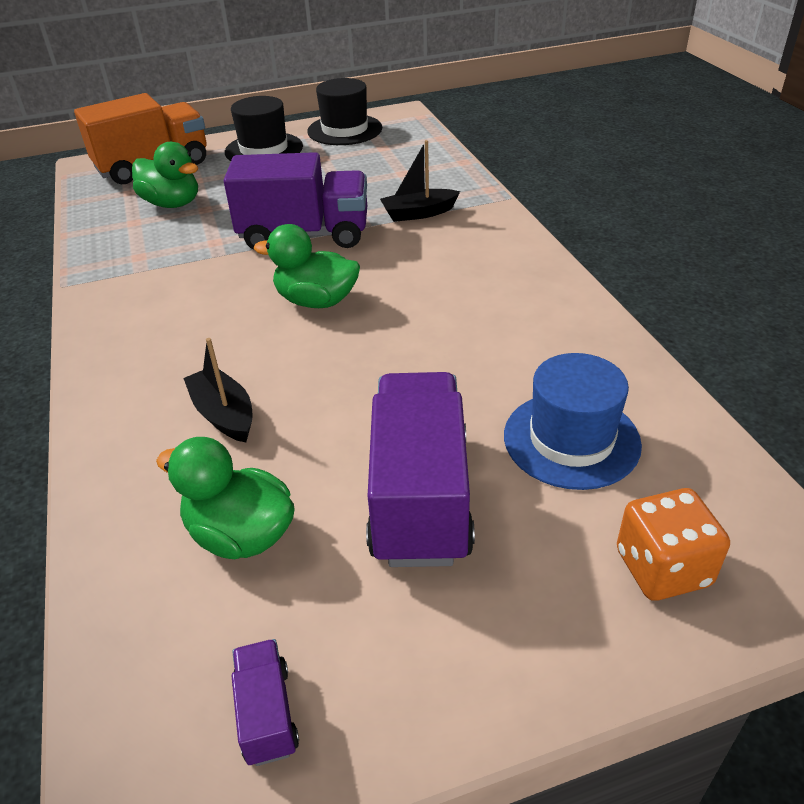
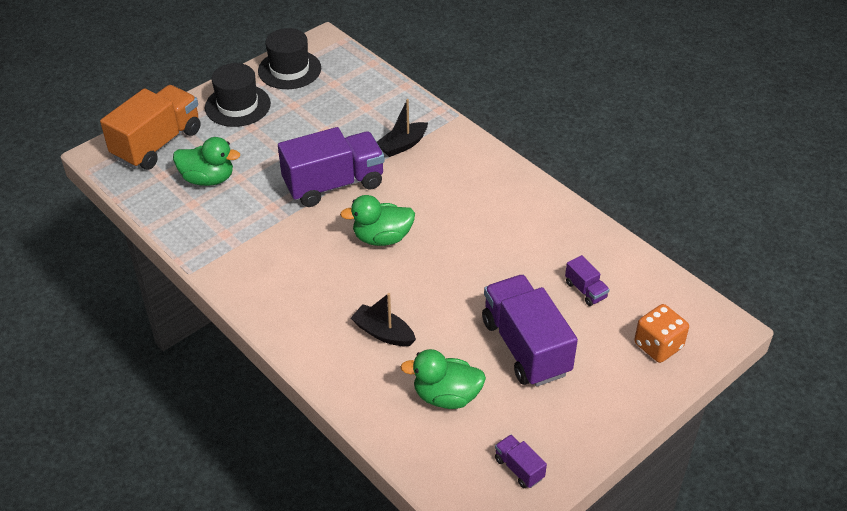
camera: 25 degrees left, 5 degrees up
(571, 439) = (585, 290): blue hat -> purple truck

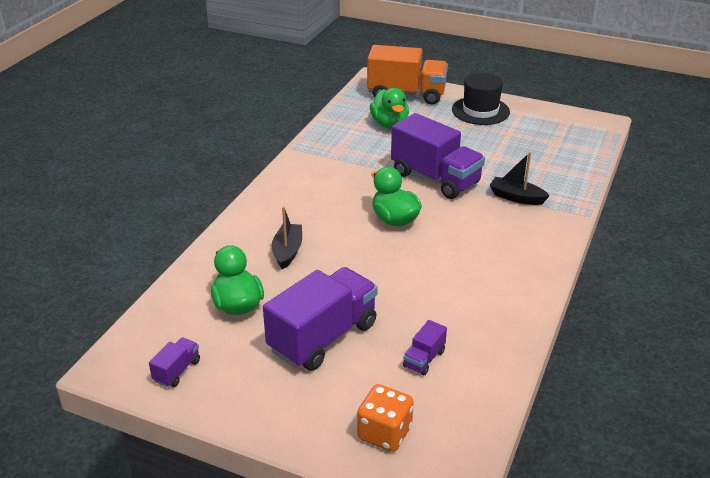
camera: 65 degrees right, 10 degrees down
(289, 70) = (547, 118): black hat -> none

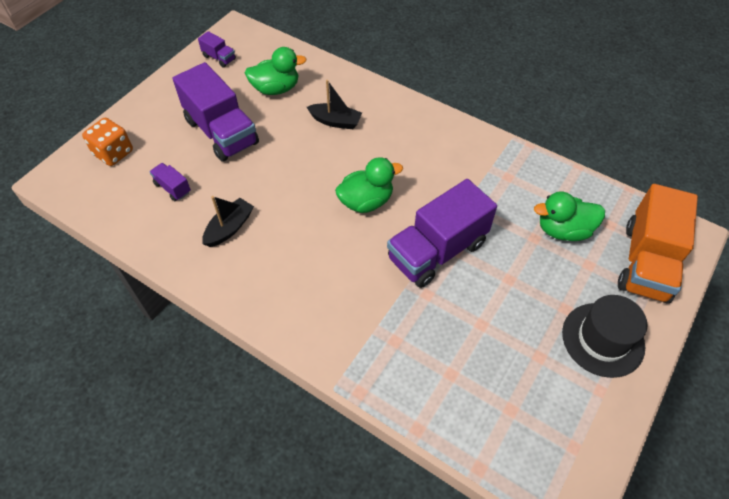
camera: 100 degrees right, 20 degrees up
(516, 197) = (385, 321): black boat -> black boat (229, 228)

